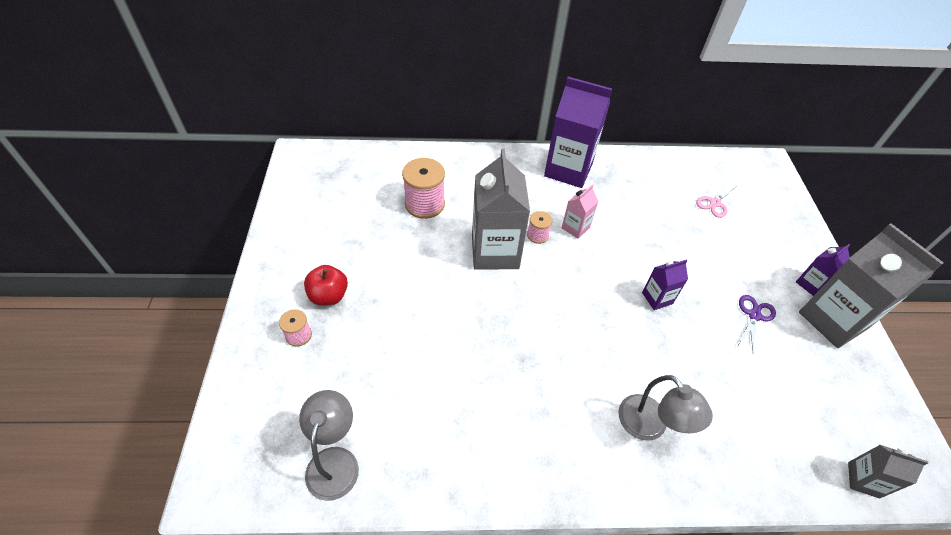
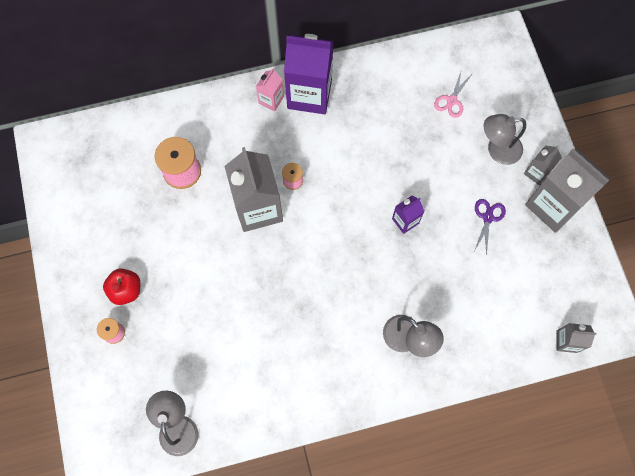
camera: 10 degrees left, 20 degrees up
(575, 228) = (326, 163): pink carton -> pink carton (271, 100)
(764, 254) = (497, 150): none -> grey lamp
(811, 284) = (536, 172): purple carton -> grey carton

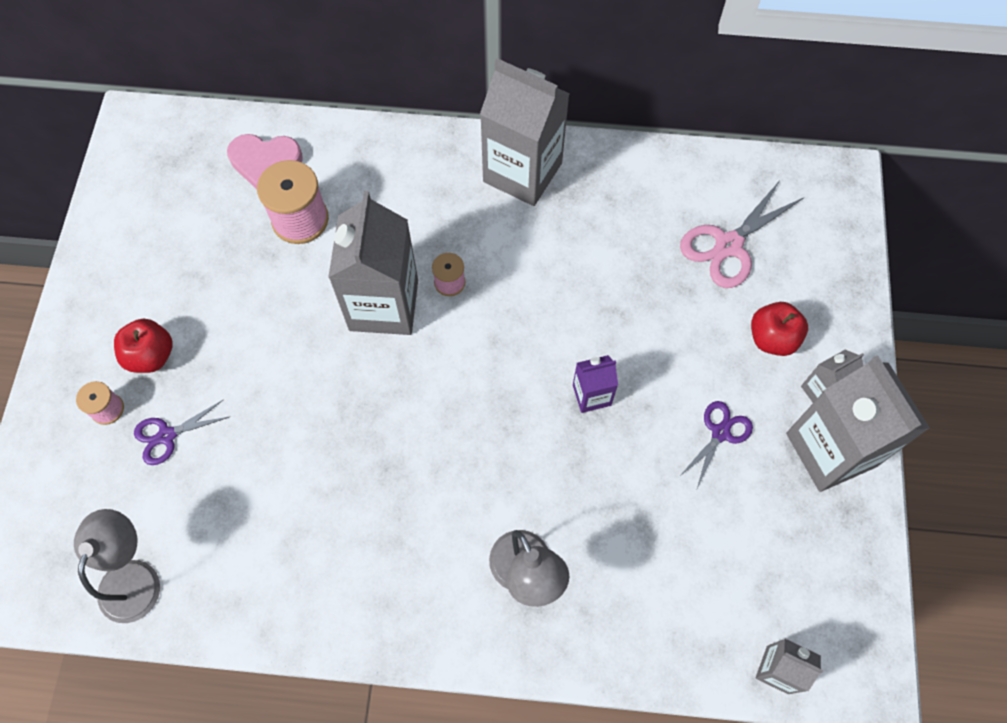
camera: 20 degrees right, 5 degrees down
(143, 141) = (265, 162): none -> pink heart
(159, 336) = (167, 436): none -> purple scissors
(271, 100) = (465, 163): pink carton -> none
(309, 94) = (522, 172): purple carton -> grey carton
(451, 100) = (728, 245): pink scissors -> pink scissors, size x1.63
(497, 150) = (772, 338): grey lamp -> red apple

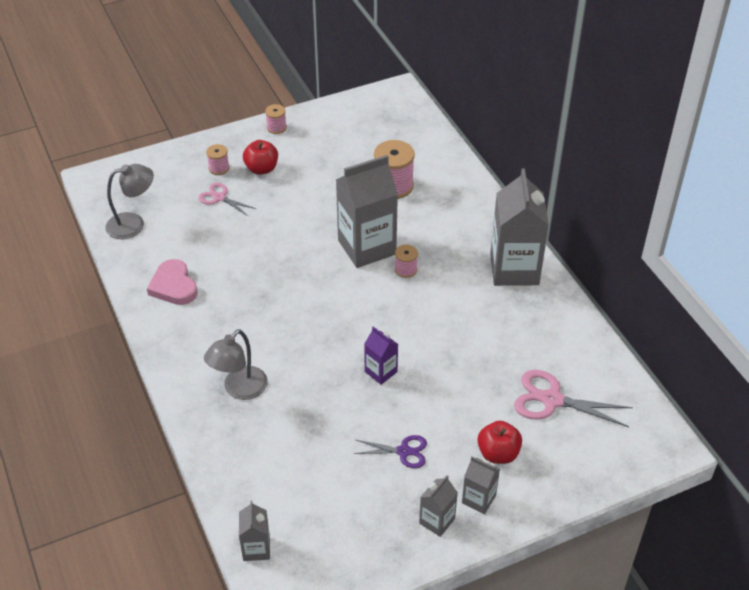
camera: 60 degrees right, 20 degrees down
(84, 297) = (276, 127): none -> pink spool
(167, 436) = (220, 197): purple scissors -> pink scissors
(265, 162) = (419, 154): pink heart -> pink heart (174, 286)
(830, 449) = (437, 521): grey carton -> grey carton, size x0.48

